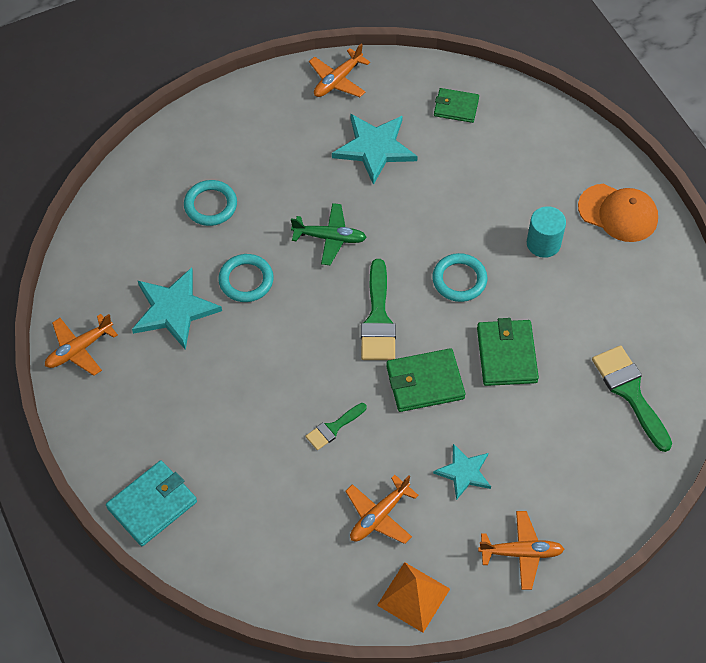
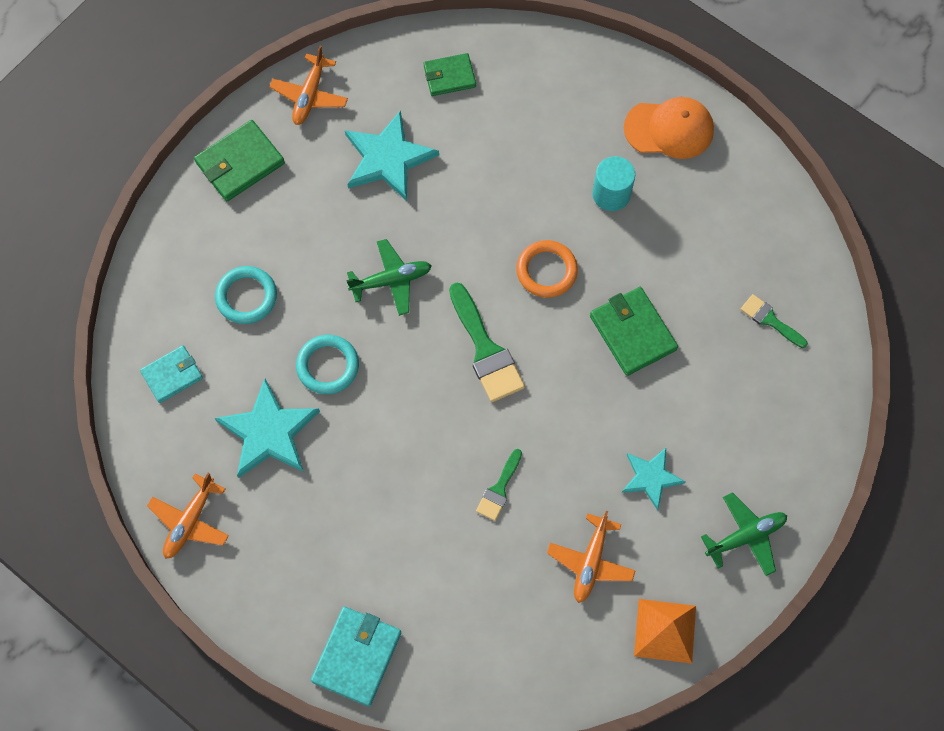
camera: 25 degrees left, 10 degrees up
(123, 238) = (172, 375): none -> turquoise wallet
(425, 382) = (566, 398): green wallet -> green wallet (240, 163)
(459, 280) = (546, 271): turquoise ring -> orange ring
(521, 553) = (745, 536): orange plane -> green plane
(630, 392) = (770, 320): green brush -> green brush, size x0.57

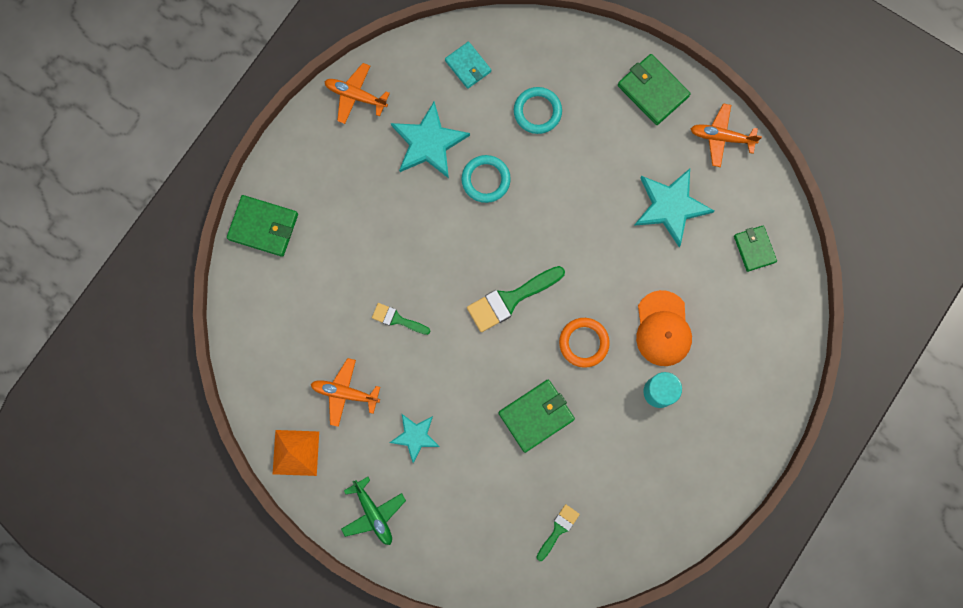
camera: 85 degrees right, 10 degrees up
(357, 656) = (263, 227): turquoise wallet -> green wallet
(391, 280) = (562, 220): green plane -> none
(669, 129) = (727, 438): orange cap -> orange cap (663, 329)

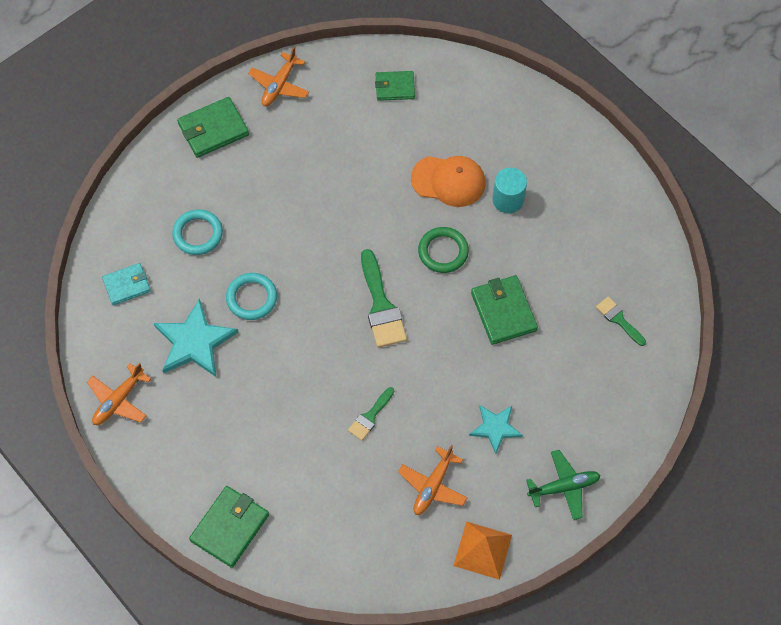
camera: 75 degrees left, 15 degrees down
(583, 343) = (443, 252): orange ring -> green ring
(670, 206) = (332, 144): turquoise star -> none

